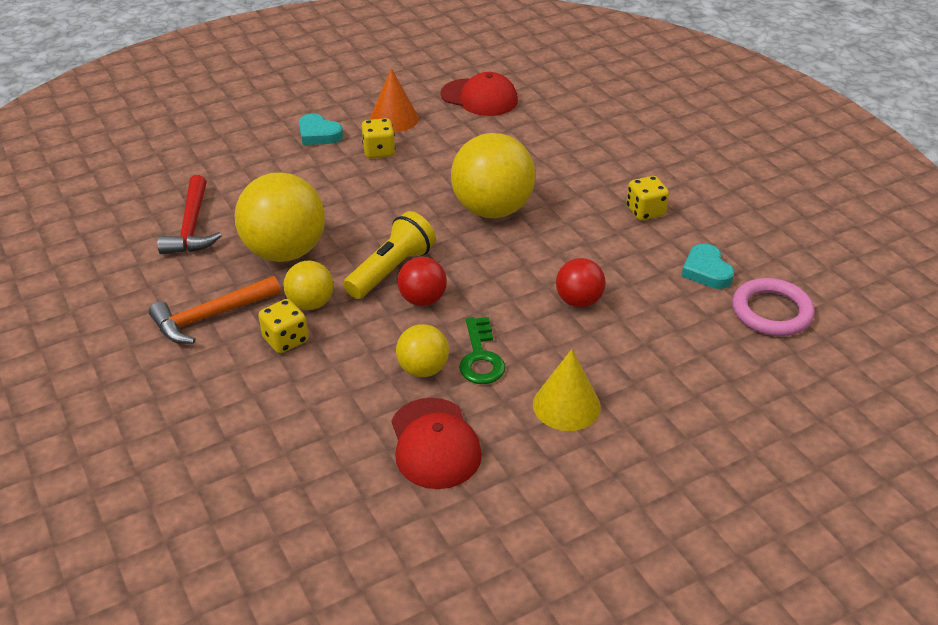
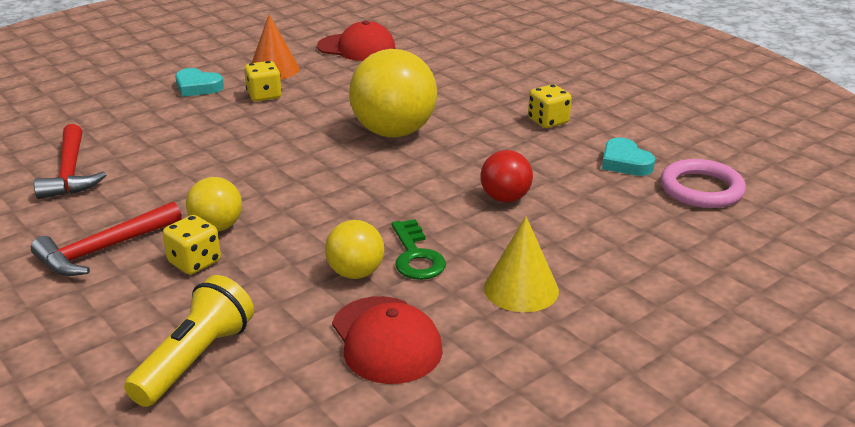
camera: 10 degrees left, 10 degrees down
(210, 317) = (104, 250): orange hammer -> red hammer
(285, 252) = (179, 185): yellow ball -> none
(391, 270) = (299, 190): yellow flashlight -> yellow flashlight (195, 359)
(422, 300) = (340, 212): red ball -> none

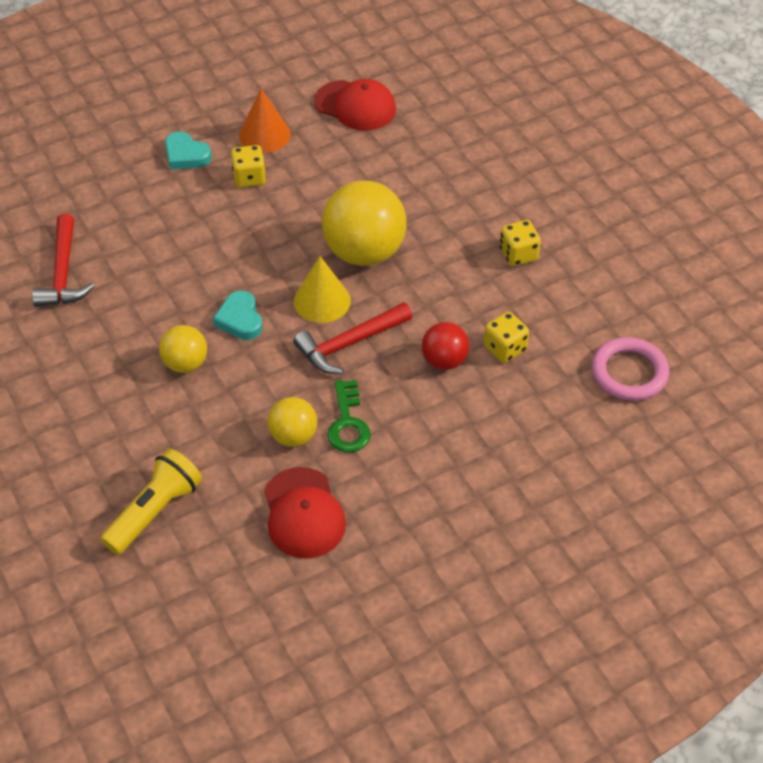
camera: 10 degrees right, 20 degrees up
(104, 250) = (90, 378): red hammer -> red hammer (349, 344)
(194, 262) = (163, 404): yellow dice -> yellow dice (505, 348)
(521, 289) = (426, 474): yellow cone -> yellow cone (322, 301)
(625, 162) = (572, 326): turquoise heart -> turquoise heart (240, 319)

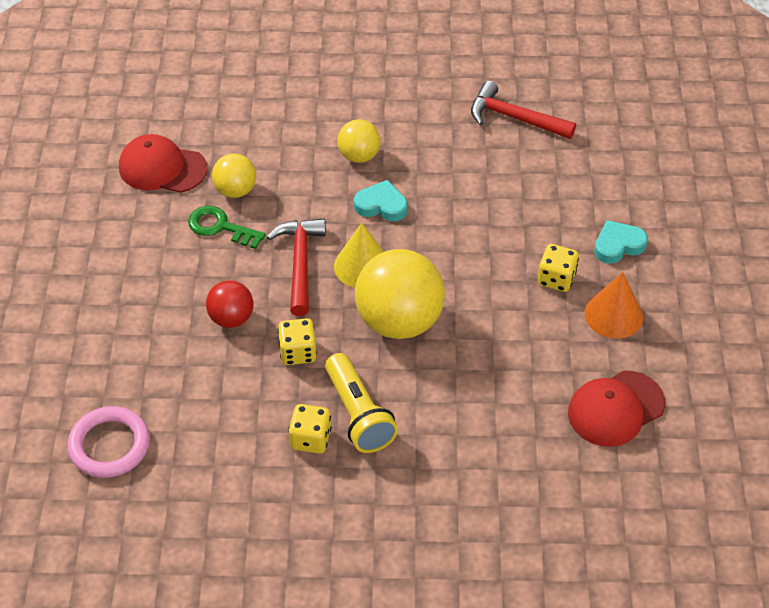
camera: 120 degrees right, 0 degrees up
(154, 511) = (234, 93): yellow flashlight -> yellow flashlight (358, 414)
(505, 348) = (210, 367): yellow dice -> yellow dice (298, 352)

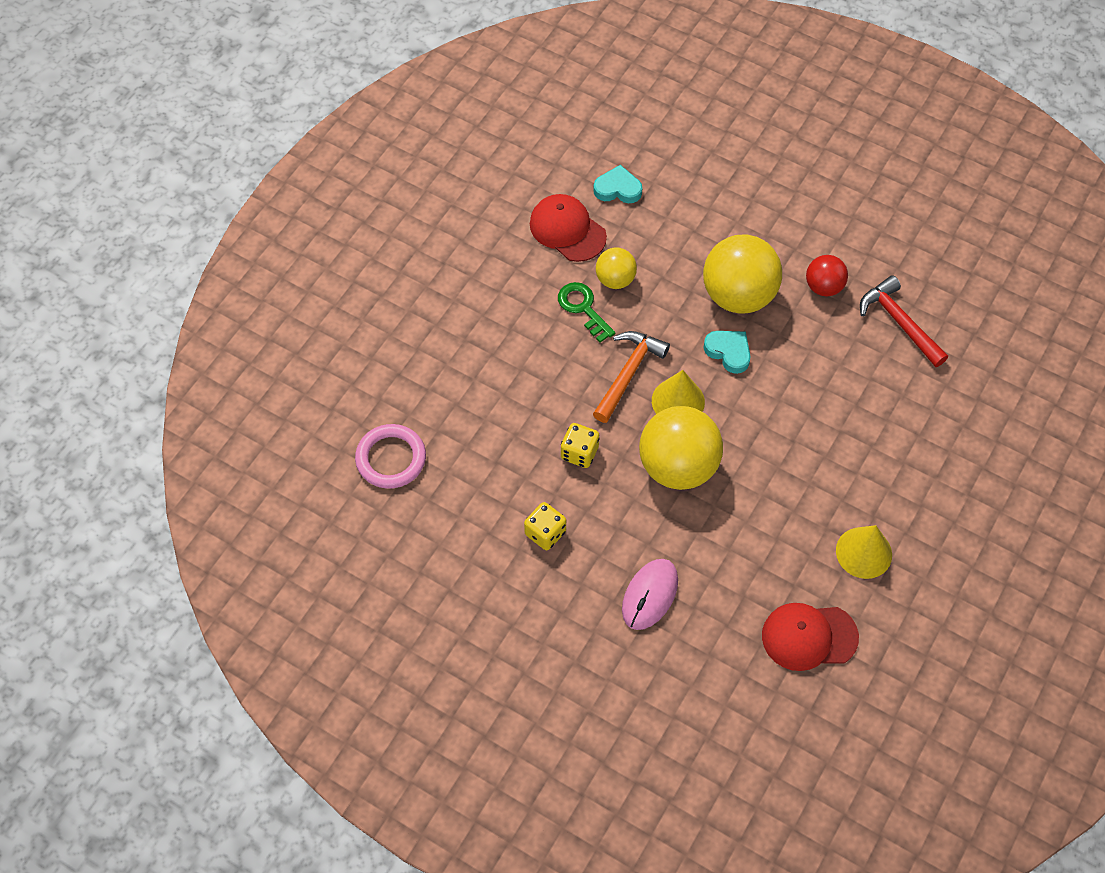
camera: 30 degrees right, 10 degrees up
(231, 318) = (544, 396): red ball -> red ball (823, 287)
(300, 263) = (628, 373): red hammer -> orange hammer
(358, 414) = (595, 532): yellow flashlight -> none
(359, 156) = (738, 295): yellow ball -> yellow ball, size x1.88
(447, 445) = (650, 595): none -> pink mouse
(556, 279) = (835, 494): yellow dice -> none
(613, 315) = (864, 552): orange cone -> yellow cone
(618, 245) = (911, 490): turquoise heart -> turquoise heart (618, 189)

